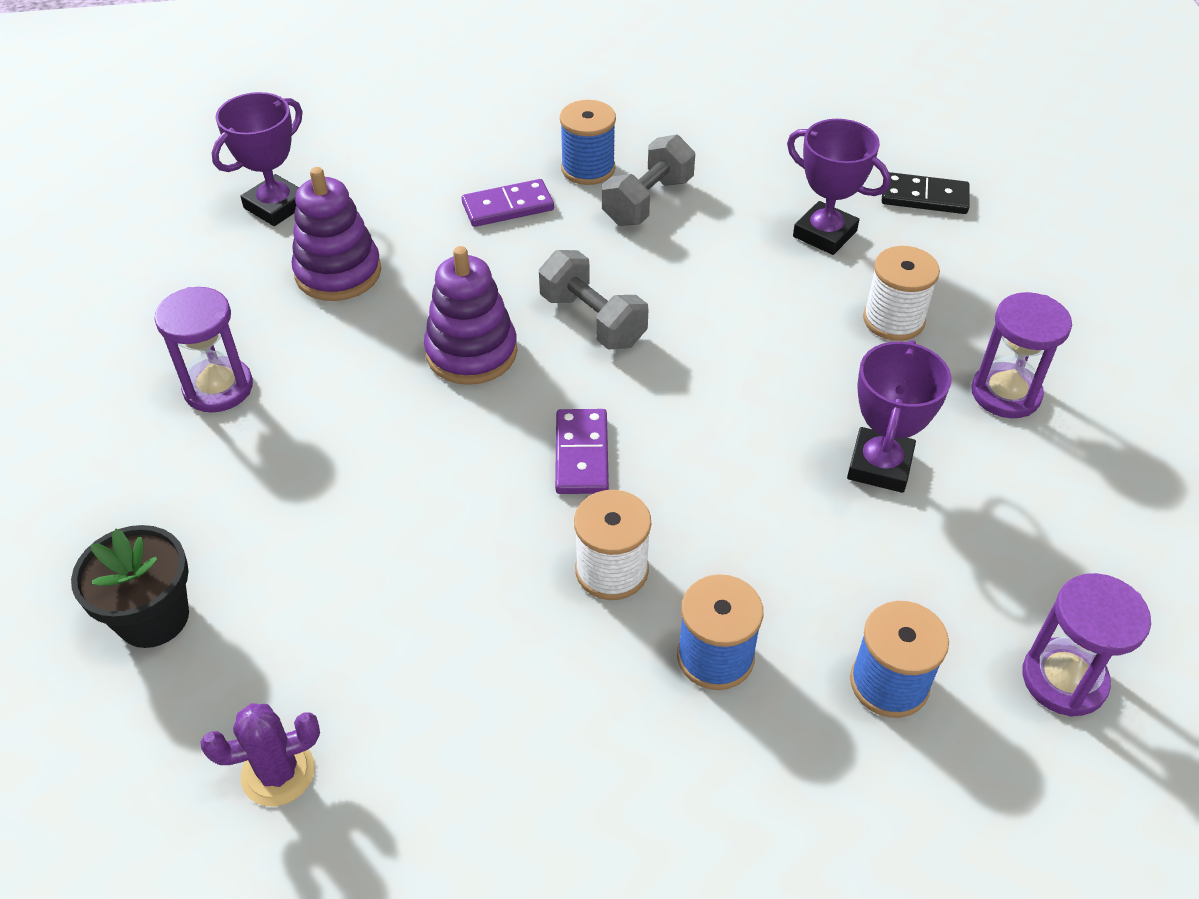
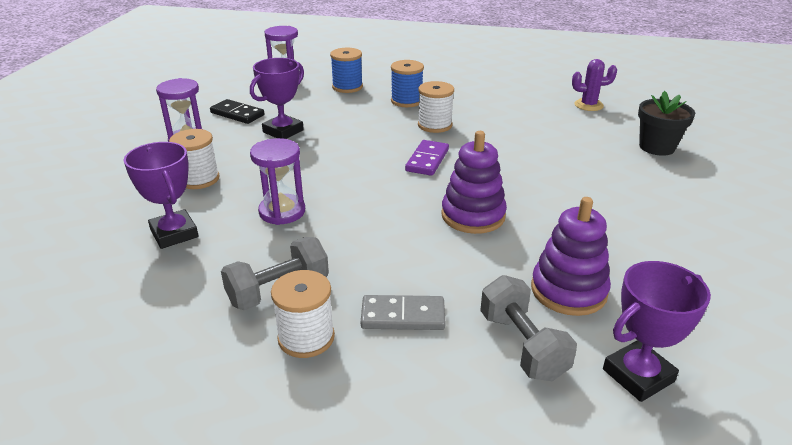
camera: 160 degrees left, 15 degrees down
(218, 388) = (652, 231): purple hourglass -> purple hourglass (282, 212)
(508, 207) = (403, 316): purple domino -> grey domino
(588, 169) = (306, 338): blue spool -> white spool
(592, 320) = (383, 216): grey dumbbell -> grey dumbbell (522, 345)
(924, 197) = (69, 242): black domino -> black domino (237, 114)

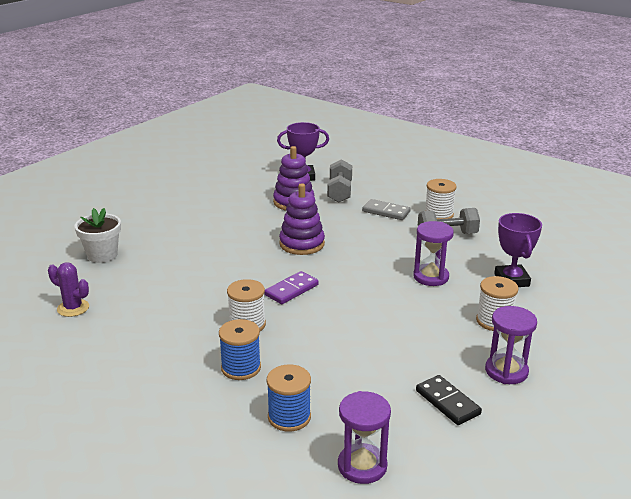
camera: 155 degrees left, 5 degrees down
(283, 131) = (402, 358): purple trophy -> none
(656, 147) = (102, 255): black flower pot -> white flower pot

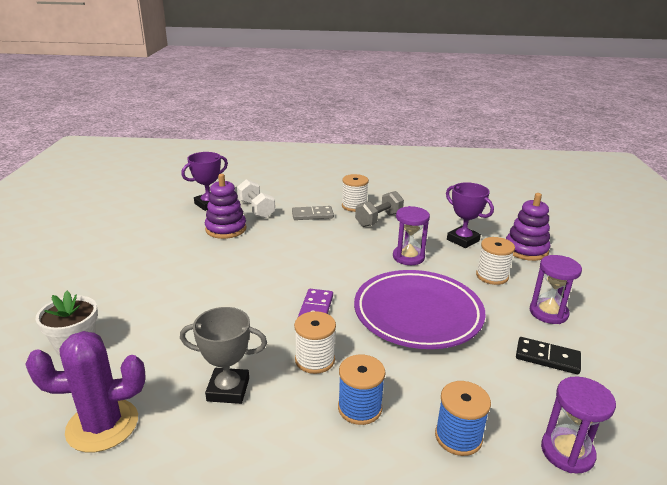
camera: 35 degrees left, 0 degrees up
(73, 308) = (102, 425): purple cactus -> purple cactus, size x1.68
(166, 319) = (228, 389): none -> grey trophy
(302, 244) = (276, 264): purple stacking toy -> purple stacking toy (526, 250)
(339, 192) = (256, 209): grey dumbbell -> white dumbbell
(374, 325) = (417, 314): none -> purple plate

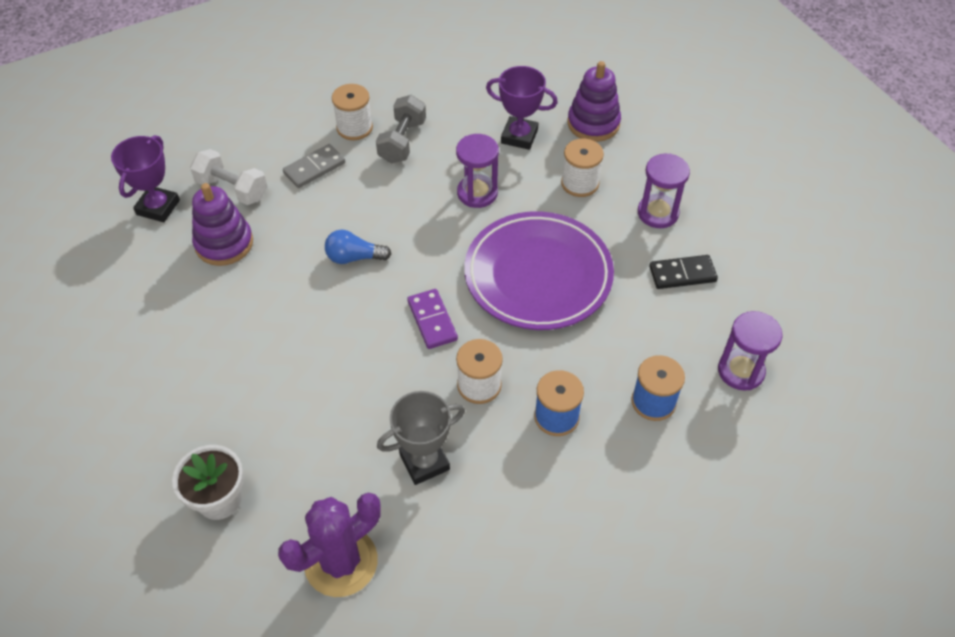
camera: 30 degrees left, 25 degrees up
(295, 260) = (354, 257): none -> blue light bulb

